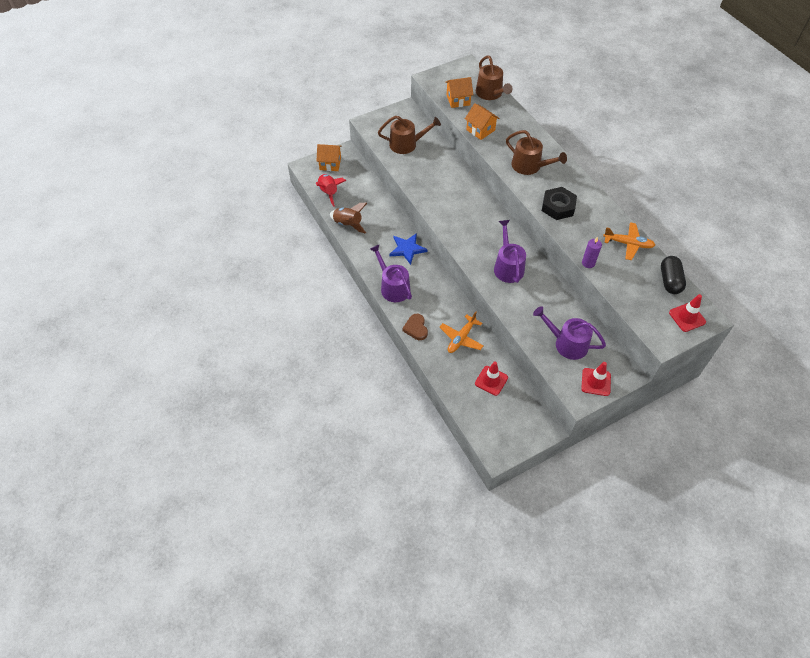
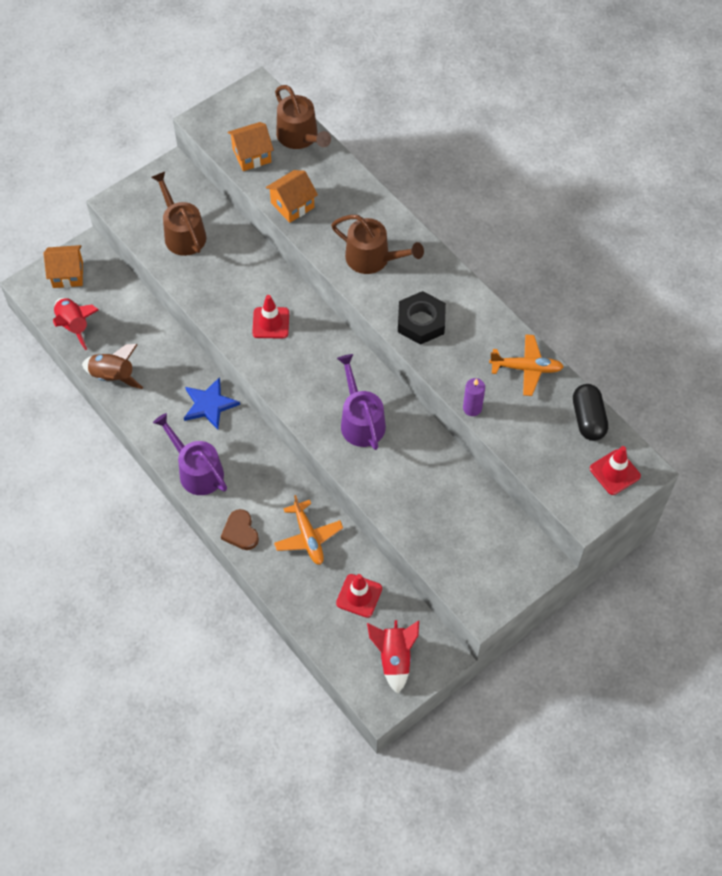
camera: 10 degrees left, 5 degrees up
(406, 144) = (182, 234): brown watering can -> brown watering can turned 105 degrees counterclockwise
(461, 338) = (308, 537): orange plane -> orange plane turned 45 degrees counterclockwise
(480, 130) = (292, 205): orange house -> orange house turned 75 degrees counterclockwise
(511, 425) = (394, 658): none -> red rocket
(567, 343) = (457, 530): purple watering can -> none
(596, 382) = (502, 582): red traffic cone -> red traffic cone (271, 323)

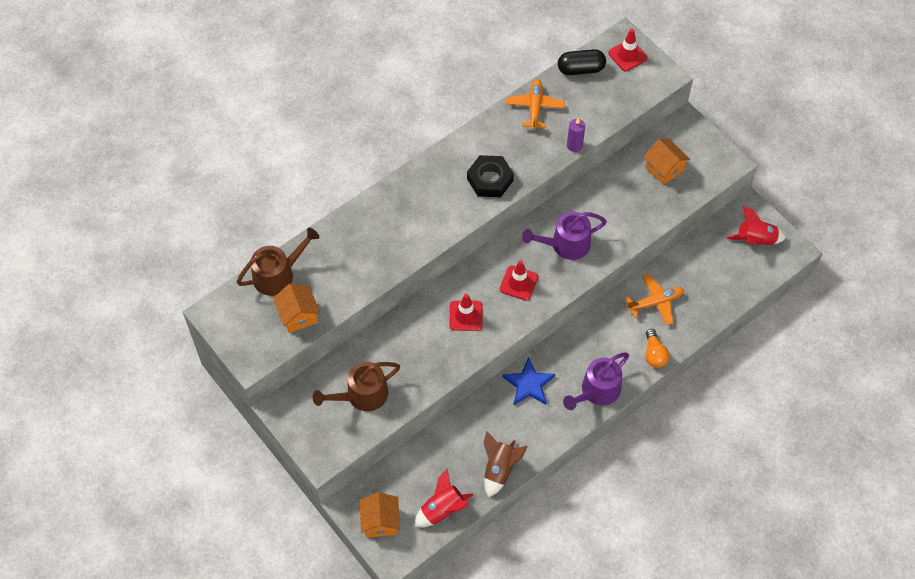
camera: 90 degrees left, 0 degrees up
(240, 532) = (654, 354): brown heart -> orange light bulb
(292, 205) = (360, 279): orange house -> orange house (664, 169)
(359, 596) = (705, 265): red traffic cone -> red traffic cone (518, 283)
(372, 258) = (422, 215): brown watering can -> none

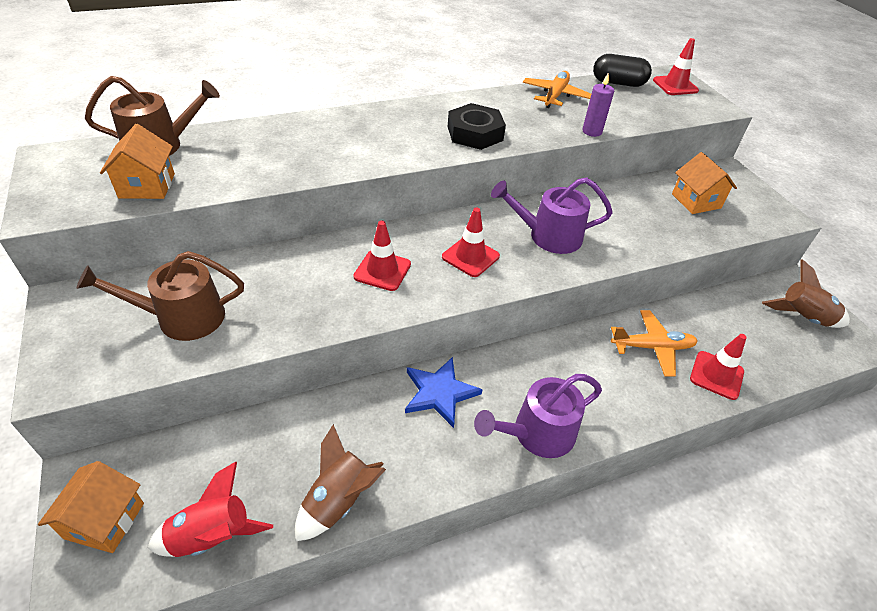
camera: 15 degrees right, 15 degrees down
(654, 354) = (638, 410): orange light bulb -> none
(700, 311) = (716, 375): none -> red traffic cone
(755, 241) = (803, 318): red rocket -> brown rocket

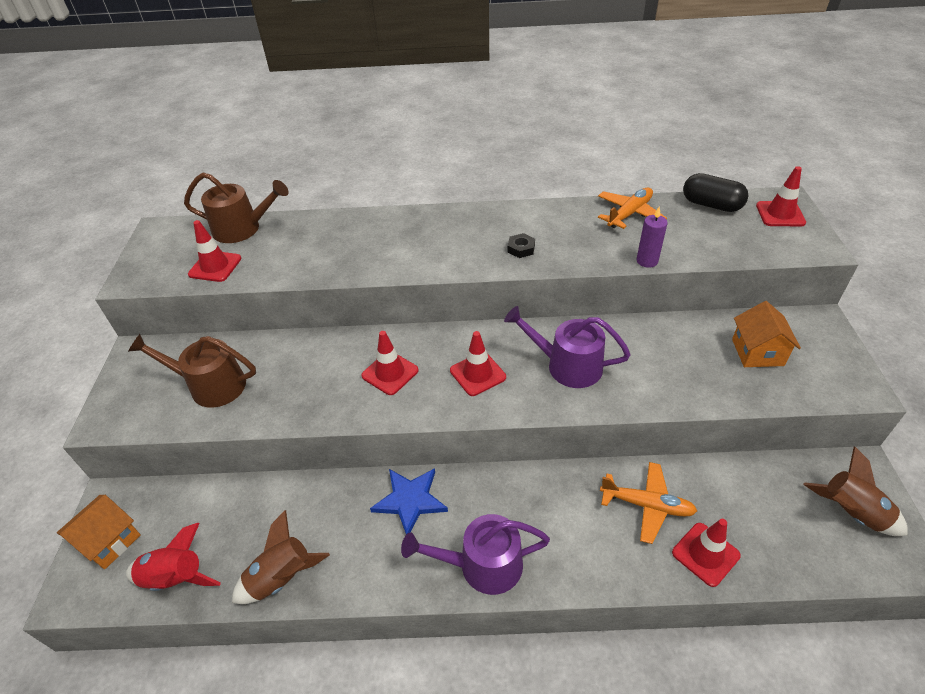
camera: 25 degrees right, 0 degrees up
(147, 186) = (215, 266): orange house -> red traffic cone
(475, 133) = (521, 248): black nut -> black nut, size x0.50

